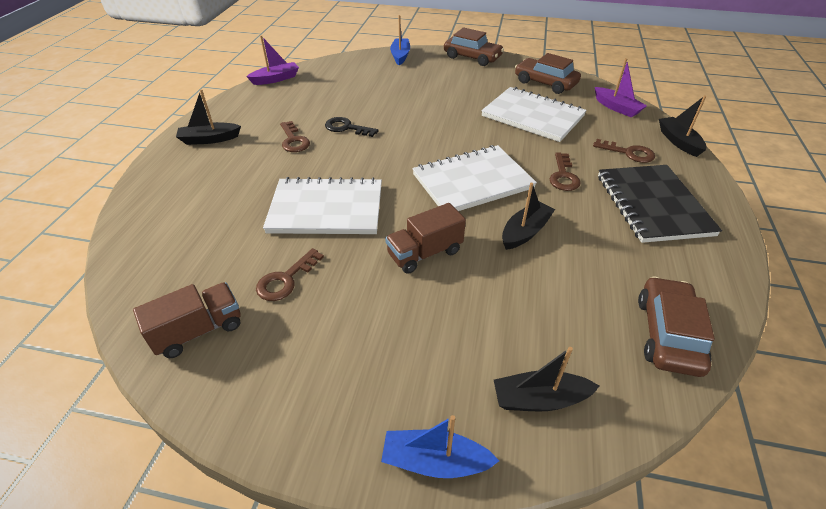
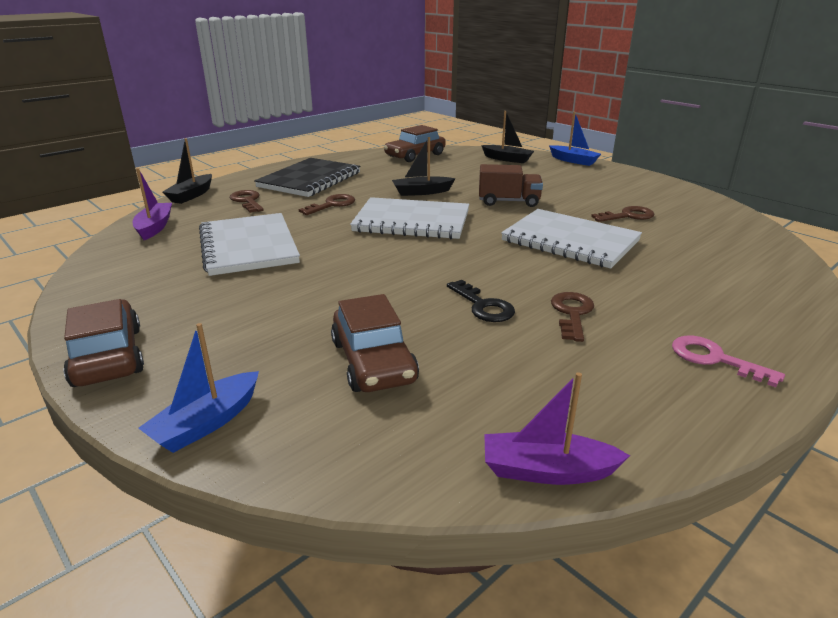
camera: 145 degrees left, 15 degrees down
(198, 331) = (700, 212): brown truck -> none
(209, 139) = (714, 359): black boat -> pink key
(545, 83) = (138, 273): brown car -> brown car (373, 361)

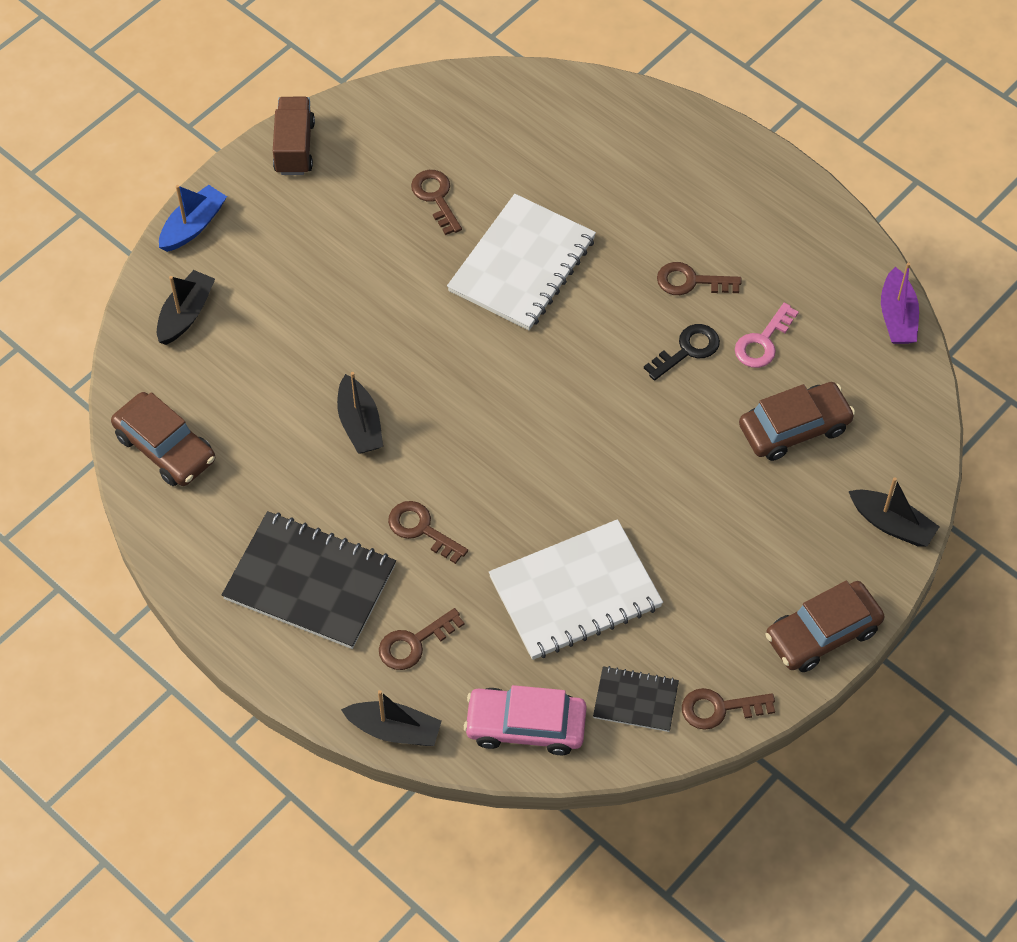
camera: 95 degrees left, 30 degrees up
(88, 295) = (719, 708): none -> brown key
(134, 263) = (635, 700): none -> black notebook
(155, 227) = (525, 726): purple boat -> pink car
(207, 423) = (891, 524): blue boat -> black boat
(412, 221) = (476, 426): white notebook -> none
(508, 202) = (393, 319): brown truck -> brown truck (294, 147)
(714, 359) = (750, 196): pink key -> pink key (762, 342)

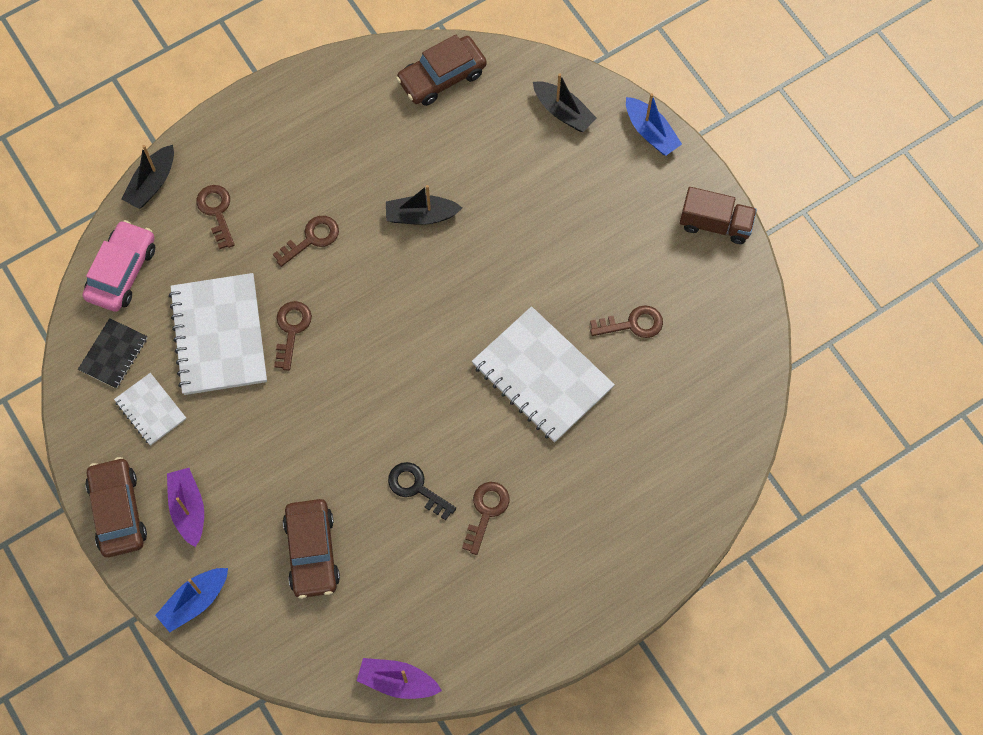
camera: 105 degrees right, 10 degrees up
(310, 582) = (292, 152): black notebook -> none
(688, 350) = (416, 487): black key -> black key turned 150 degrees clockwise
(691, 637) = (150, 410): none -> white notebook
(719, 708) = (84, 412): brown key -> brown key (292, 329)
(762, 342) = (405, 553): pink key -> none
(792, 562) = (188, 509): none -> purple boat
(891, 524) = (195, 601): black boat -> blue boat

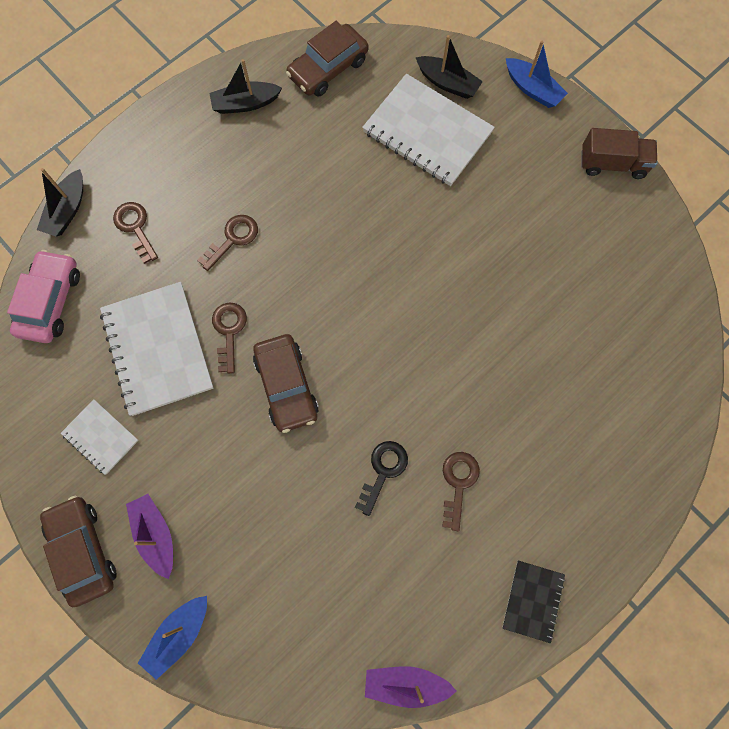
camera: 10 degrees left, 5 degrees up
(113, 354) = (54, 386): black notebook -> black notebook (533, 600)
(312, 552) = (291, 558): brown car -> brown car (286, 386)
(416, 487) = (383, 471): black key -> black key turned 90 degrees clockwise
(421, 215) = (334, 200): black boat -> black boat (245, 104)
(542, 376) = (483, 336): white notebook -> white notebook (427, 132)
(633, 324) = (558, 271): brown key -> none

